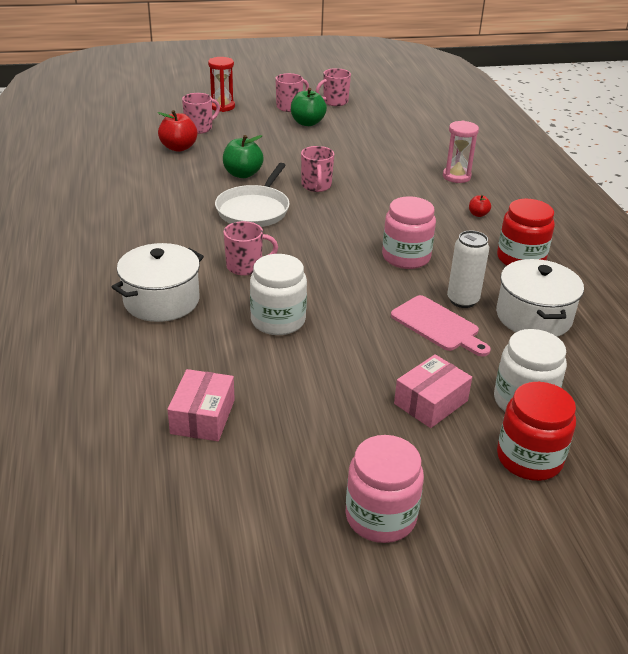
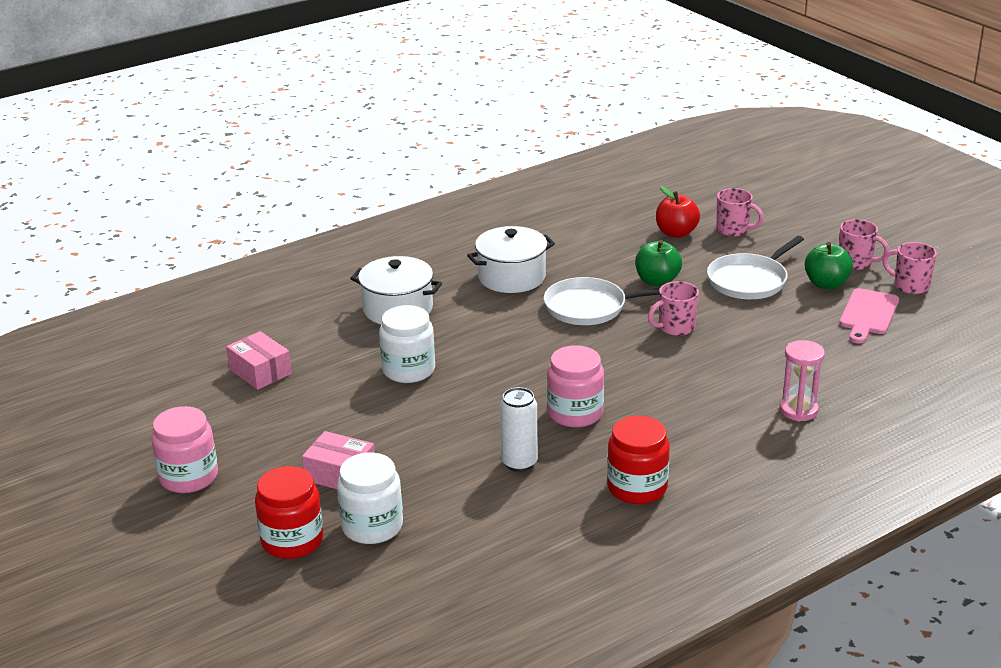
camera: 70 degrees right, 5 degrees down
(202, 417) = (260, 371): pink box -> pink box turned 60 degrees clockwise
(222, 107) = (803, 226): red hourglass -> none
(245, 266) = (482, 331): pink mug -> none
(277, 143) = (749, 280): none -> white pan
(438, 326) = (462, 456): pink cutting board -> pink cutting board (868, 314)
(478, 214) = (715, 442): red apple -> none
(533, 317) = (522, 513): white pot -> white pot (511, 277)

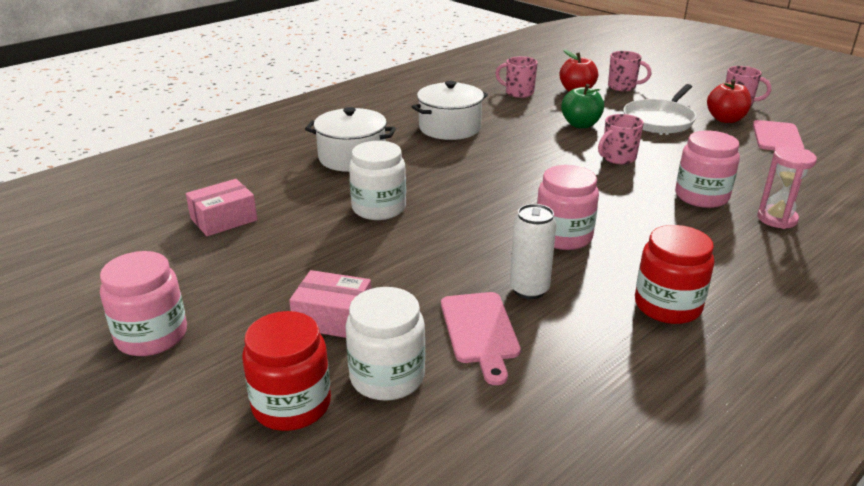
camera: 10 degrees left, 0 degrees up
(260, 371) = (224, 219): pink box -> pink box turned 75 degrees counterclockwise
(461, 496) = (480, 331): none -> pink cutting board
(590, 307) = (531, 147): white pan -> none
(737, 380) = (701, 196): none -> pink jar
(826, 284) = (725, 119): green apple -> red apple
(910, 286) = (795, 117): pink mug -> pink mug (518, 93)

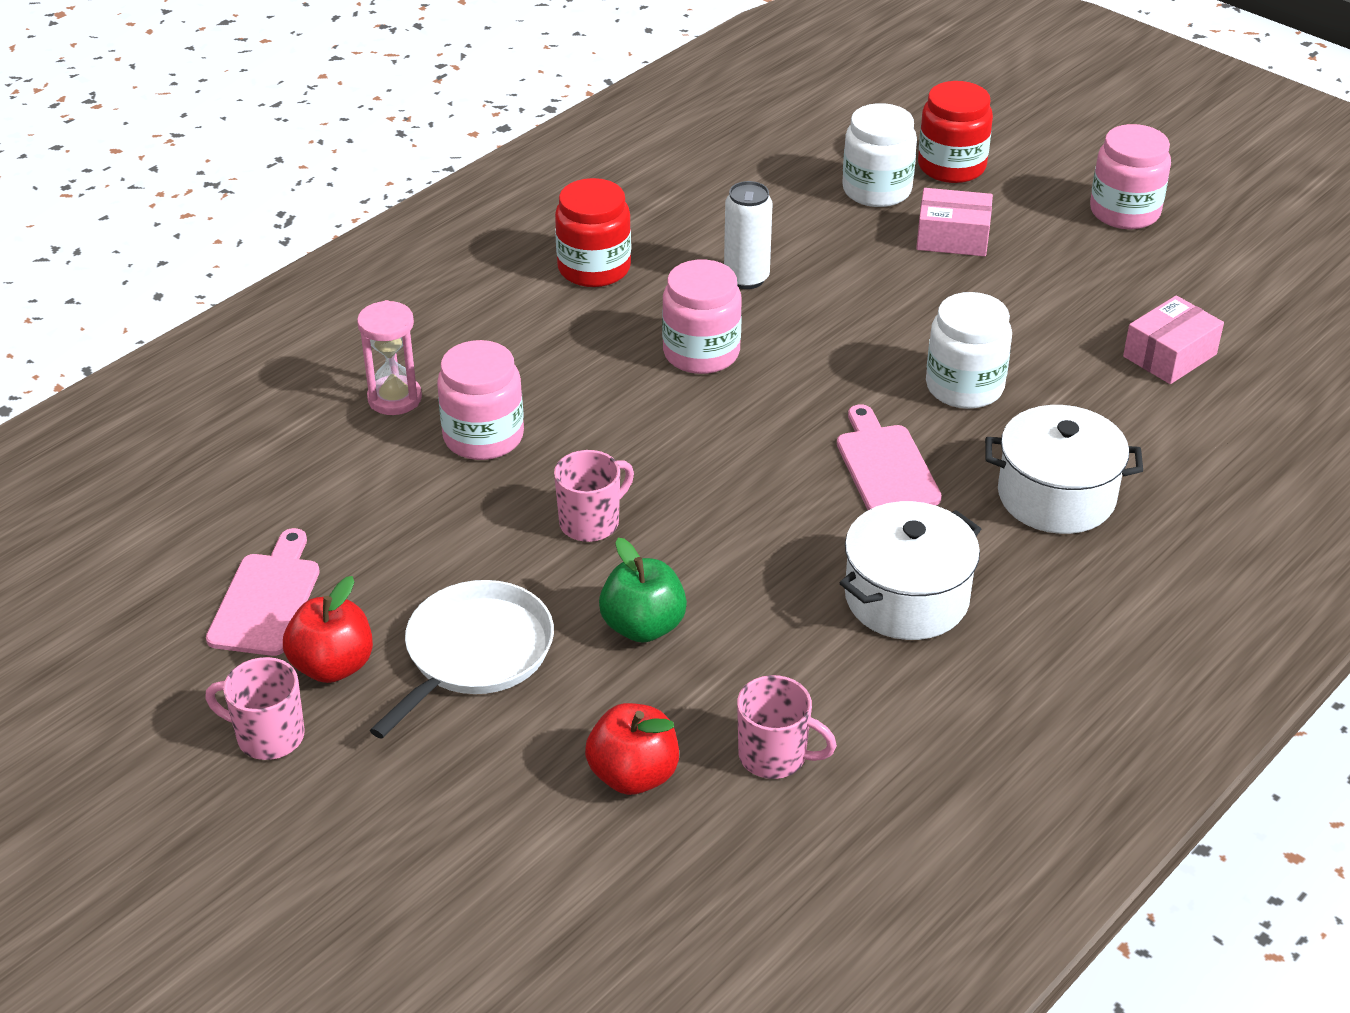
camera: 175 degrees right, 10 degrees up
(480, 331) = (796, 232): pink cutting board -> pink cutting board (885, 466)
(622, 87) = (515, 805): pink mug -> none

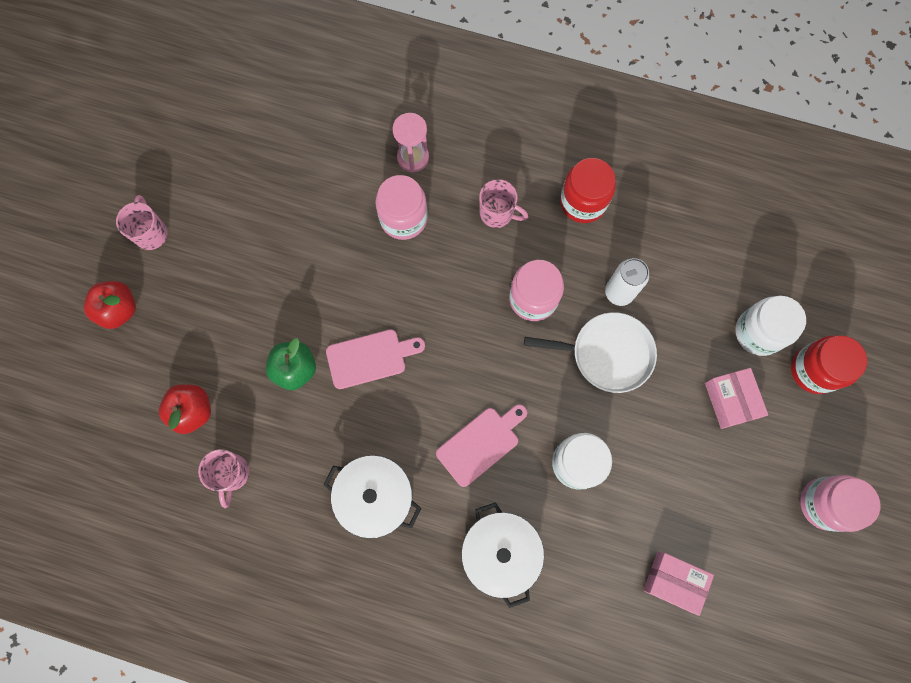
camera: 65 degrees right, 35 degrees up
(267, 599) = (237, 181): pink cutting board -> pink cutting board (370, 358)
(332, 666) = (206, 236): red apple -> red apple (119, 310)
(474, 653) = (242, 297): white pan -> white pan (607, 354)
(591, 522) = (361, 306): pink mug -> pink mug (497, 213)

